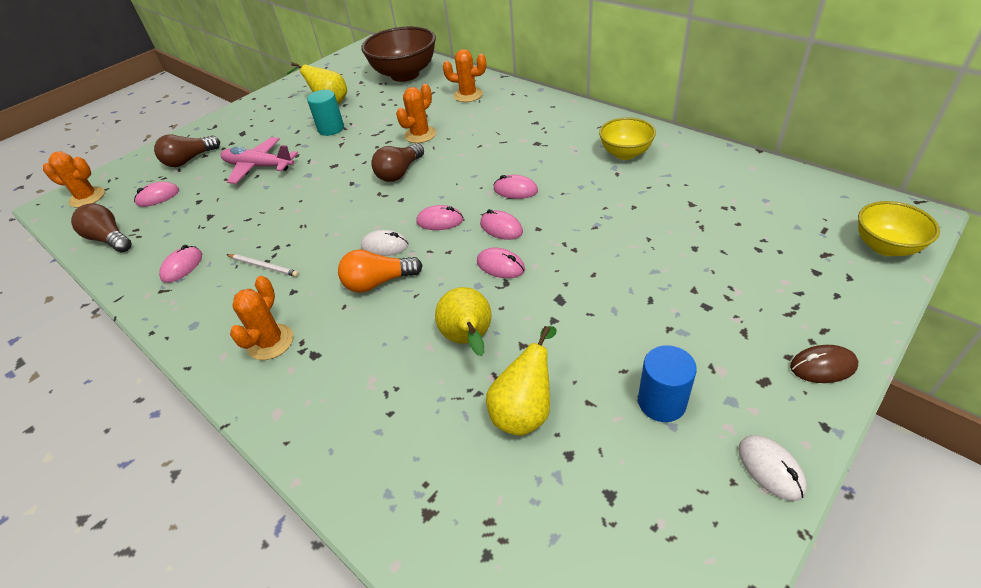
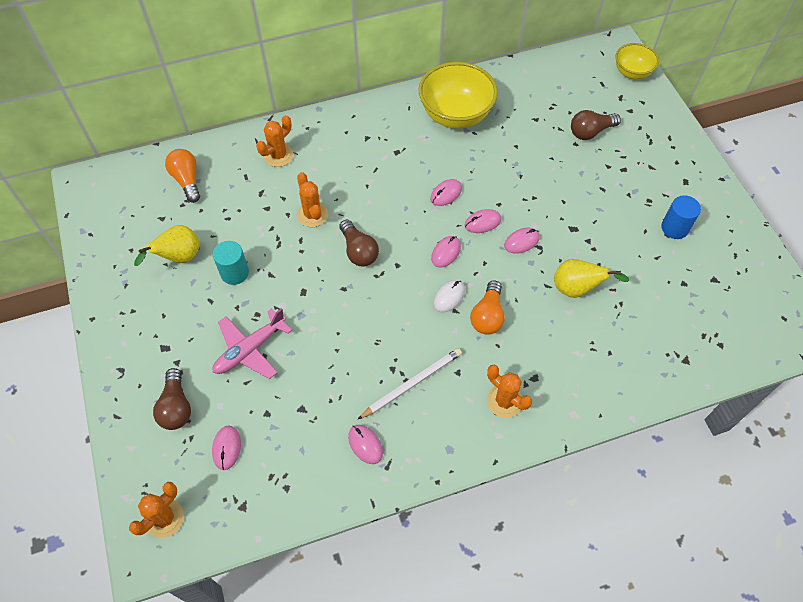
camera: 65 degrees left, 15 degrees up
(109, 239) = (269, 502): brown light bulb -> brown light bulb (590, 132)
(264, 266) = (412, 383): white pencil -> white pencil, size x1.57
(405, 75) = (187, 180): brown bowl -> orange light bulb
(525, 410) = (646, 287): yellow pear -> none
(625, 153) = (455, 115): yellow bowl -> yellow bowl, size x1.74
(770, 468) = (732, 213): white mouse -> none
(823, 366) = (690, 155): brown mouse -> none

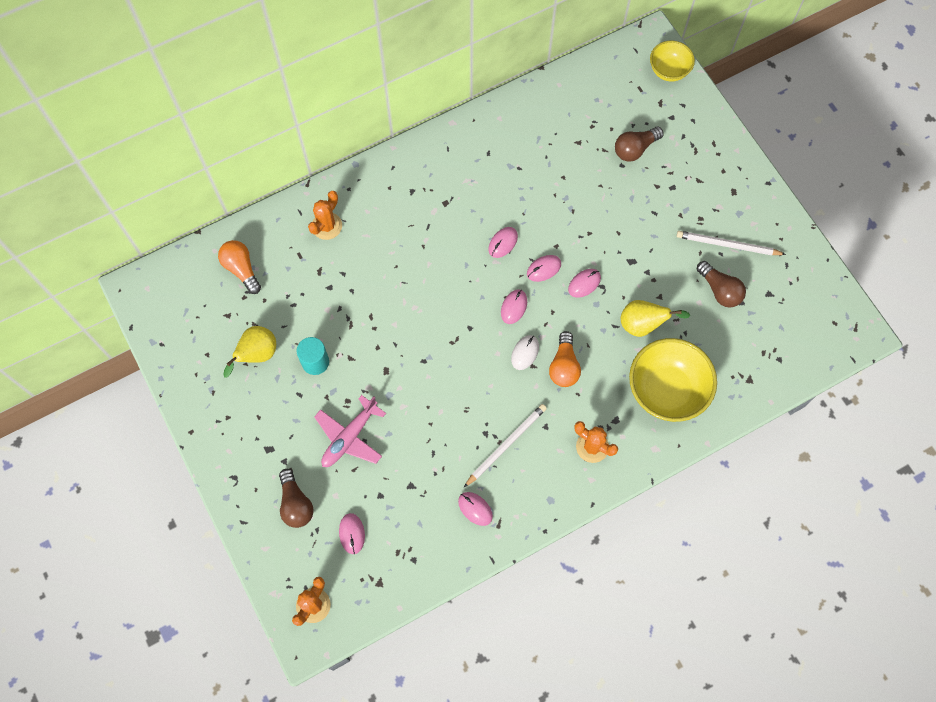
camera: 10 degrees left, 10 degrees up
(312, 214) = (376, 287): orange cactus -> none
(358, 251) = (430, 319): brown light bulb -> brown light bulb (720, 290)
(455, 115) = (497, 150): yellow bowl -> yellow bowl (666, 390)
(674, 228) = (727, 245): blue cylinder -> white pencil

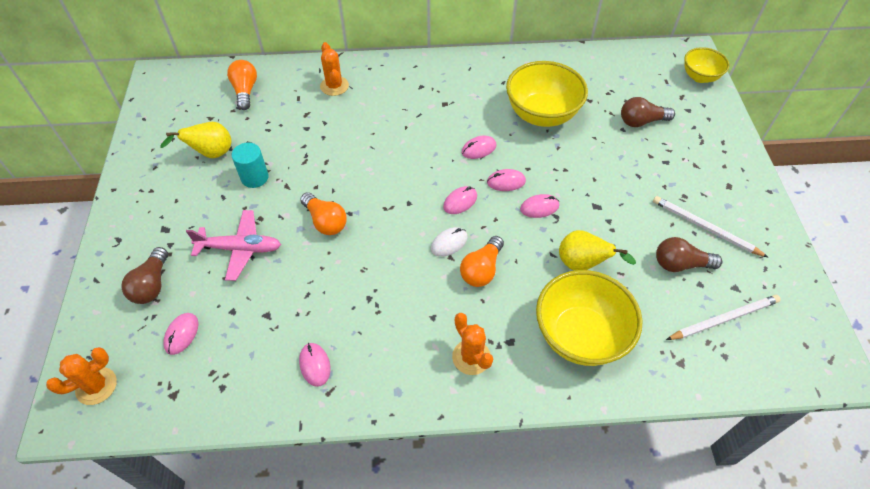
camera: 25 degrees right, 15 degrees down
(327, 226) = (334, 86): orange cactus -> orange cactus turned 75 degrees counterclockwise
(349, 437) = (240, 249): pink plane -> pink plane turned 150 degrees counterclockwise
(407, 378) = (325, 221): none -> orange light bulb
(506, 444) = (383, 317): white pencil -> white pencil (724, 319)
(542, 178) = (541, 115): none -> yellow bowl
(720, 290) = (680, 264): brown light bulb -> brown light bulb turned 105 degrees clockwise

